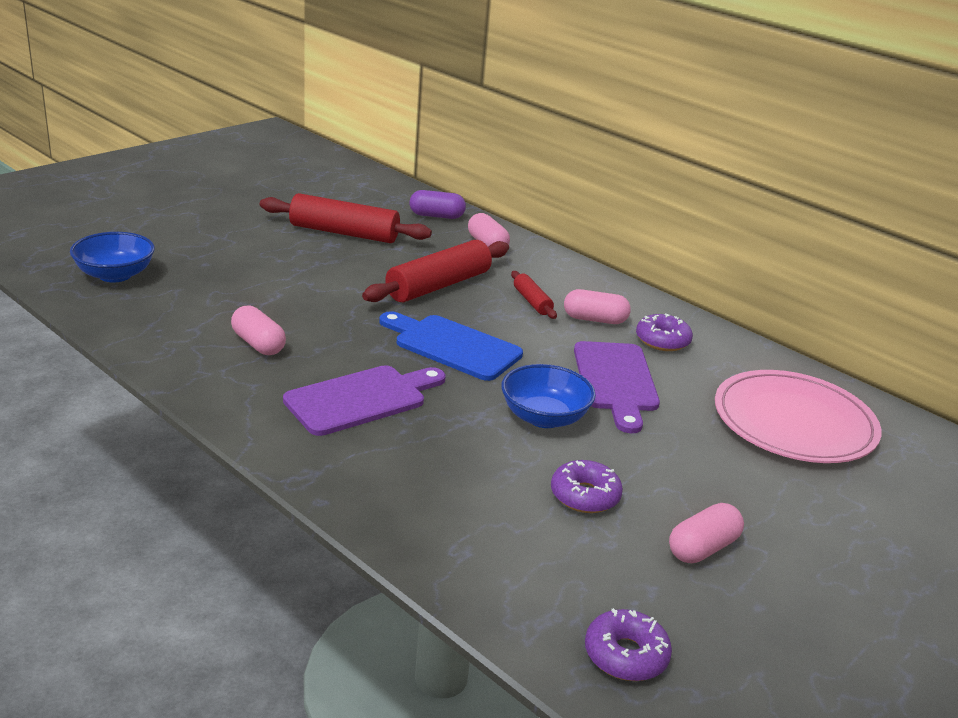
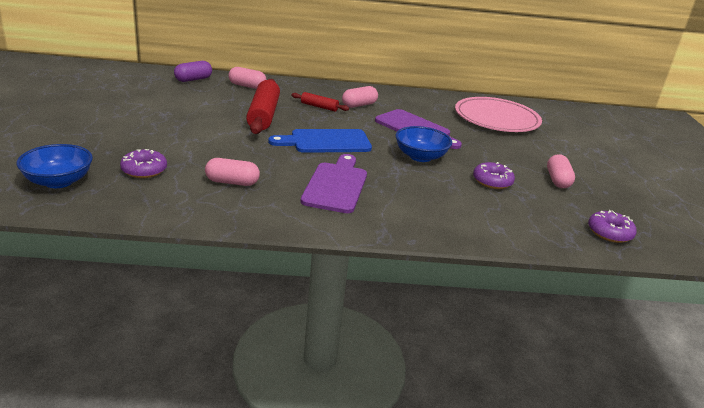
camera: 45 degrees left, 0 degrees up
(344, 233) = (160, 105): red rolling pin -> none
(662, 340) = (399, 104): purple donut -> purple donut (144, 170)

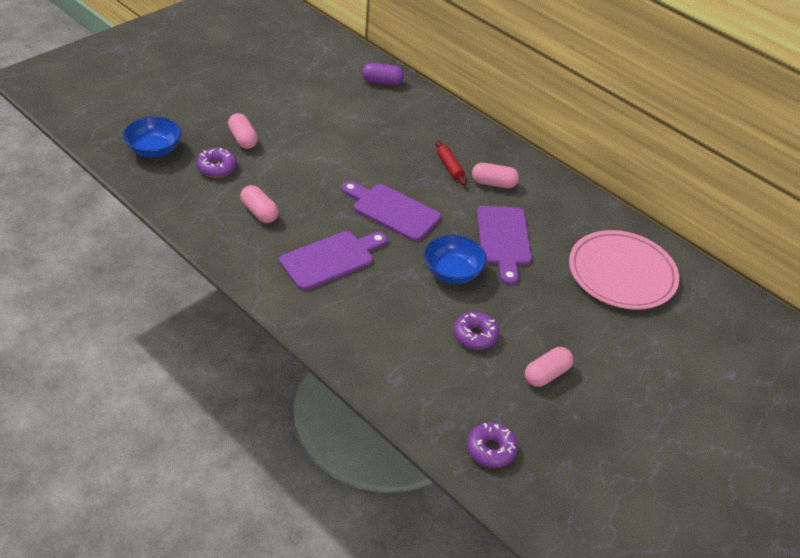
camera: 45 degrees right, 15 degrees up
(247, 86) = (419, 111): pink capsule -> pink capsule (243, 139)
(264, 115) = (383, 154): red rolling pin -> none
(326, 142) = (392, 211): blue cutting board -> purple cutting board

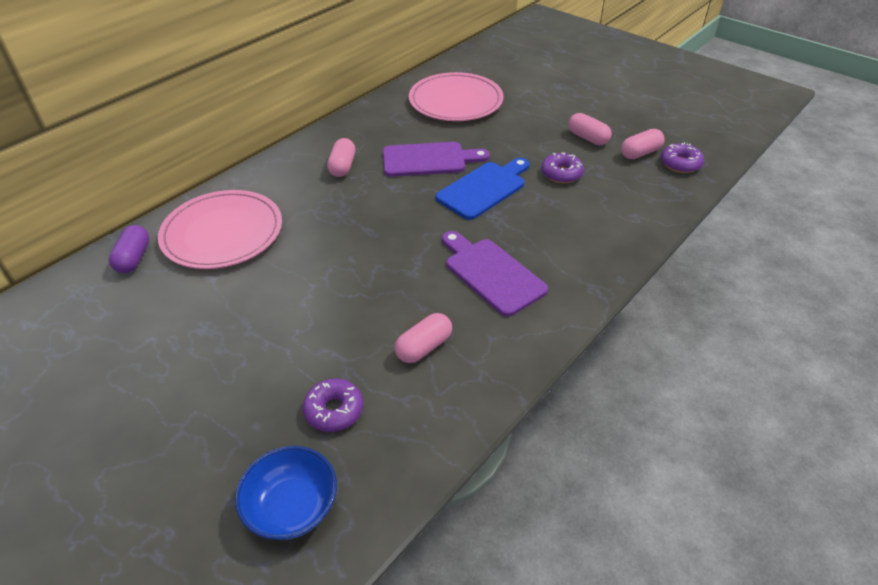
camera: 90 degrees left, 0 degrees up
(243, 139) = (262, 390): pink capsule -> pink capsule (640, 153)
(392, 211) = (399, 233): purple cutting board -> none
(405, 119) = (222, 233): none -> pink plate
(450, 167) = (317, 195): red rolling pin -> none
(452, 272) = (484, 189): blue bowl -> blue cutting board

